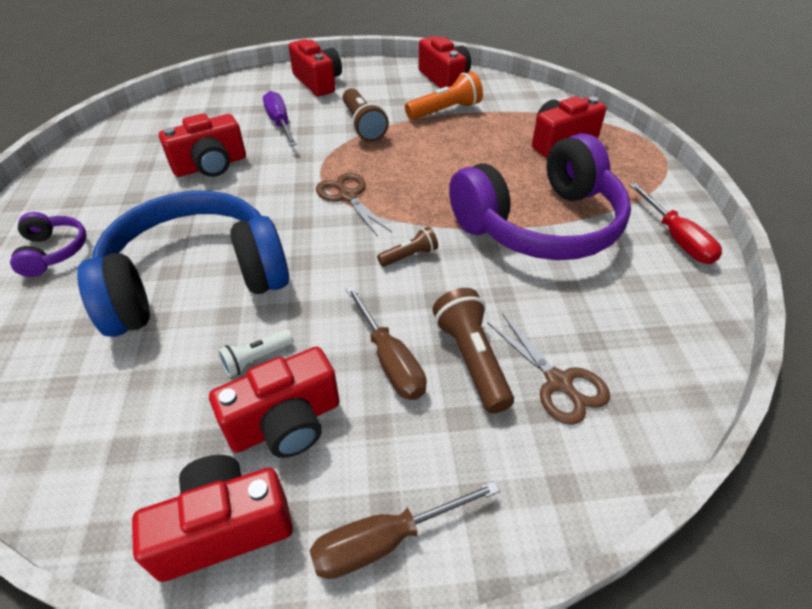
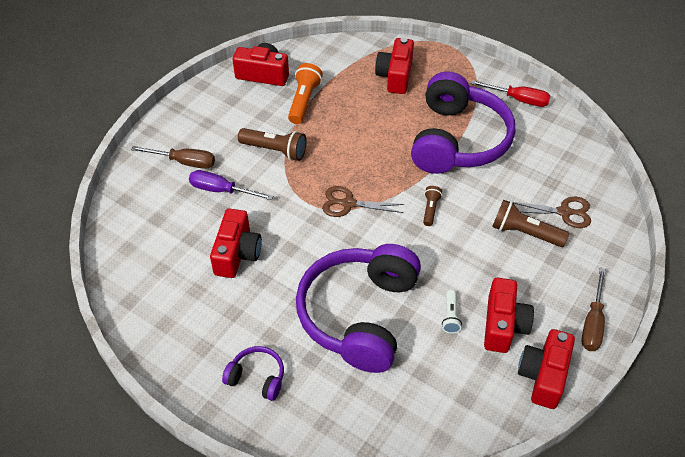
camera: 50 degrees left, 5 degrees up
(196, 280) = (359, 315): blue headphones -> purple headphones
(318, 82) = (185, 139): red camera -> none
(390, 360) = (498, 263): brown screwdriver -> brown screwdriver (184, 162)

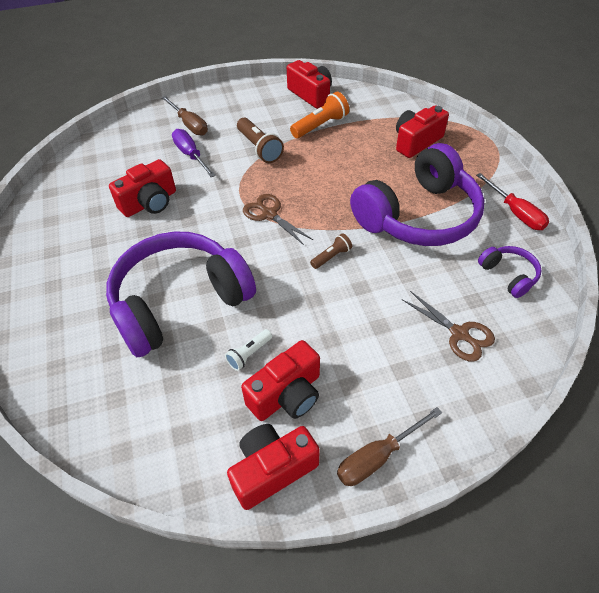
camera: 40 degrees right, 0 degrees up
(257, 378) = (57, 297): purple headphones -> purple headphones (508, 275)
(525, 233) = (398, 328): brown flashlight -> none

